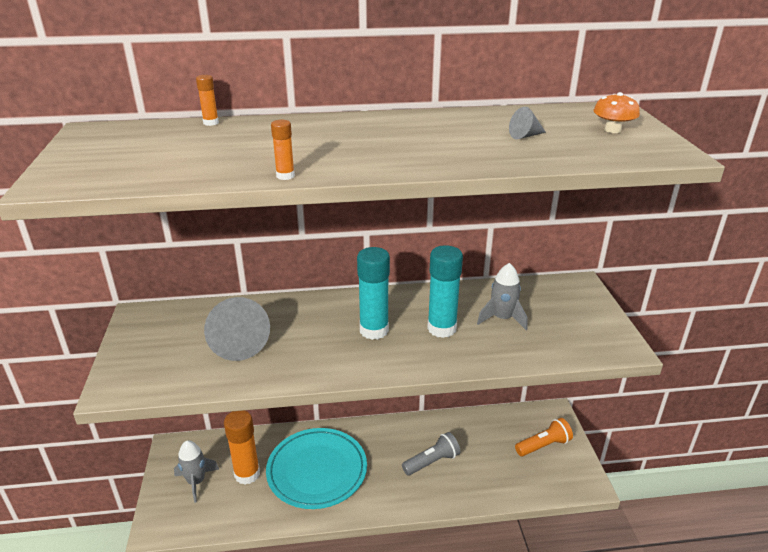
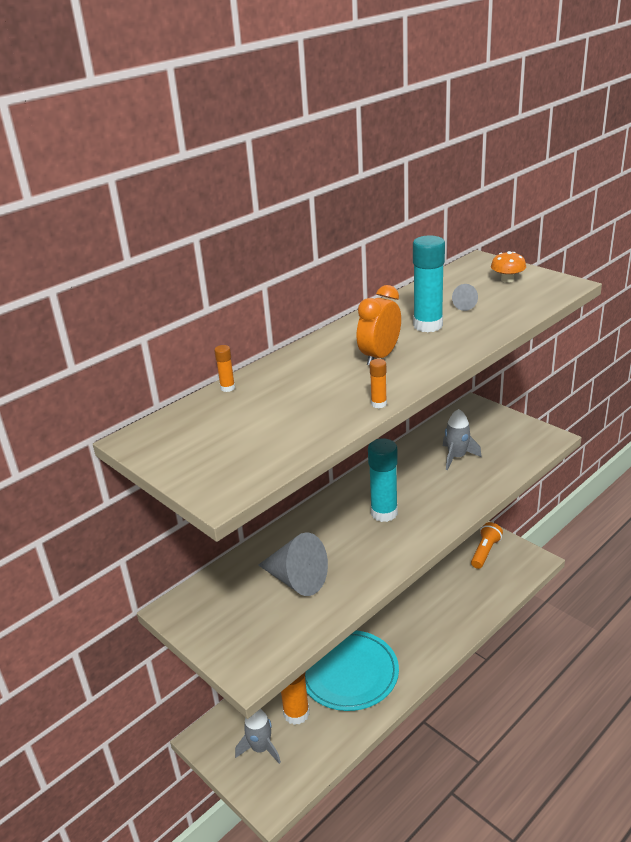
camera: 35 degrees left, 0 degrees up
(363, 144) = (379, 356): none -> orange clock
(432, 462) = (424, 611): grey flashlight -> none
(441, 328) = (427, 486): turquoise glue stick -> turquoise glue stick (428, 325)

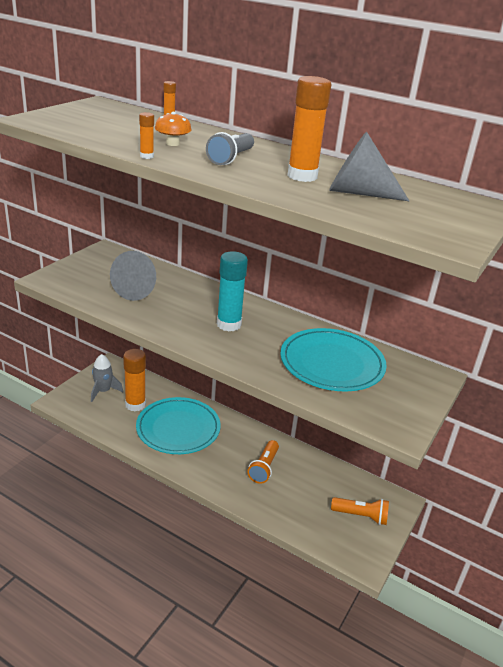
camera: 70 degrees right, 0 degrees up
(379, 356) = (231, 158): orange clock -> grey flashlight
(419, 607) = (264, 468): none -> orange flashlight
(428, 325) = (302, 176): turquoise glue stick -> orange glue stick
(457, 457) = (332, 364): grey rocket -> turquoise plate
(466, 305) = (358, 193): grey cone -> grey cone, size x2.21
(507, 279) = (443, 214): orange mushroom -> orange mushroom (173, 143)

